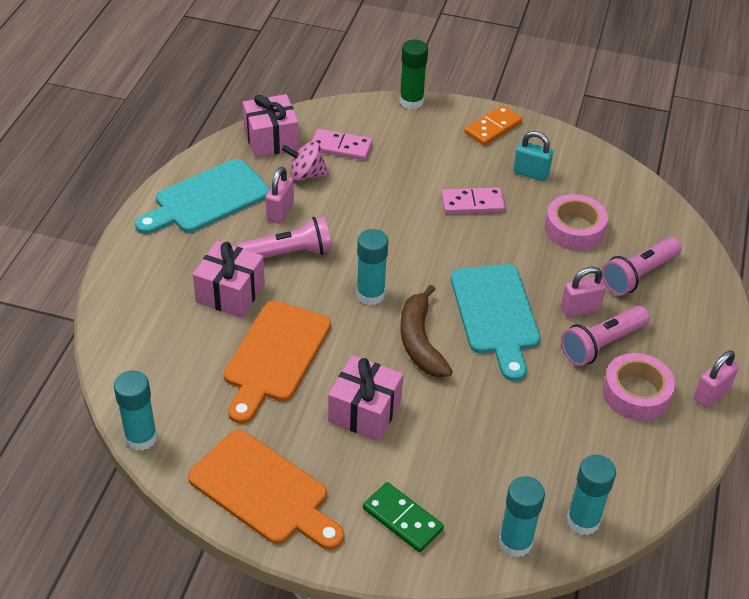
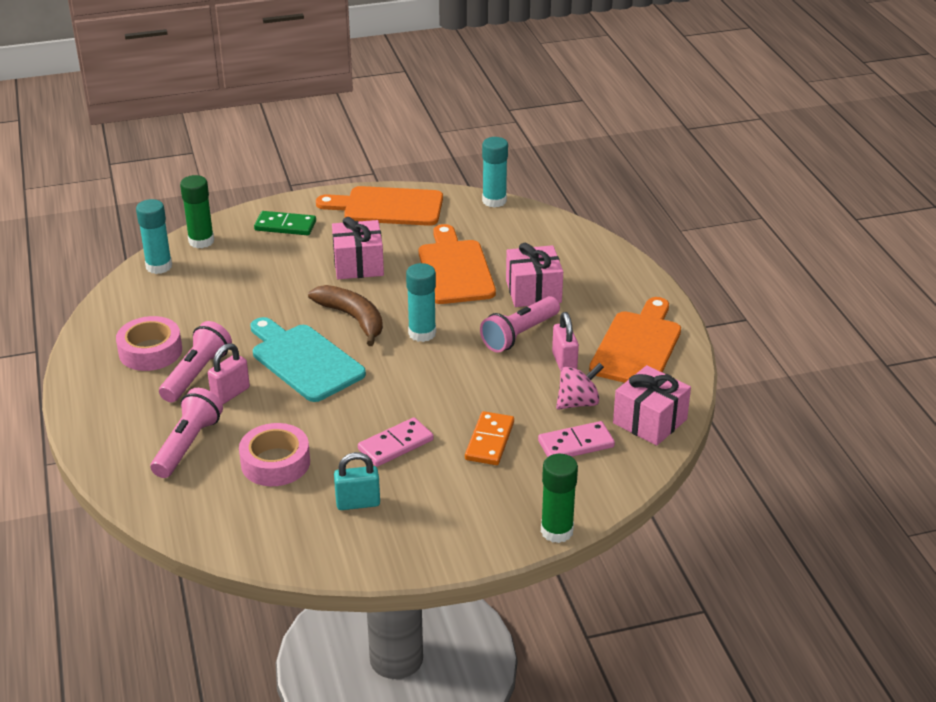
camera: 150 degrees right, 10 degrees down
(207, 199) = (637, 346): turquoise cutting board -> orange cutting board
(492, 128) = (439, 540): orange domino -> orange domino (490, 441)
(515, 542) = (201, 241): turquoise glue stick -> green glue stick
(711, 394) = (83, 374): pink padlock -> none

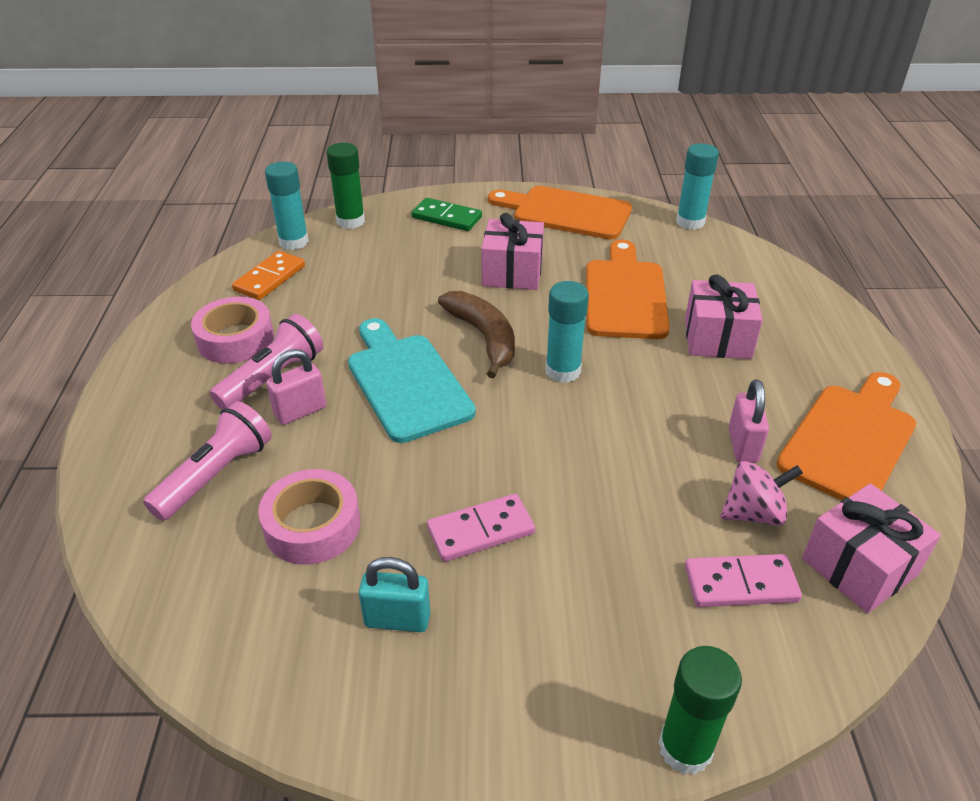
camera: 15 degrees right, 5 degrees up
(490, 441) = (614, 552): orange domino -> orange domino (270, 278)
(519, 335) = (688, 395): pink flashlight -> none

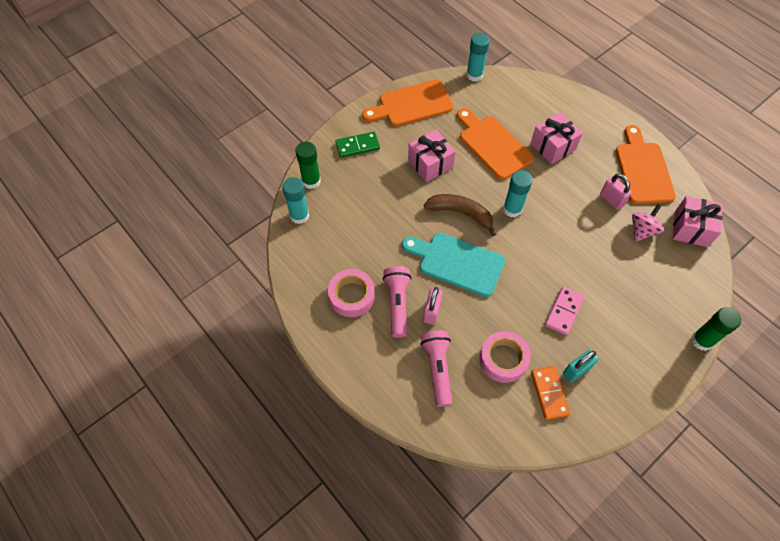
camera: 40 degrees left, 20 degrees up
(270, 278) = (319, 248): orange domino -> orange domino (549, 393)
(740, 584) = (664, 265): pink domino -> none

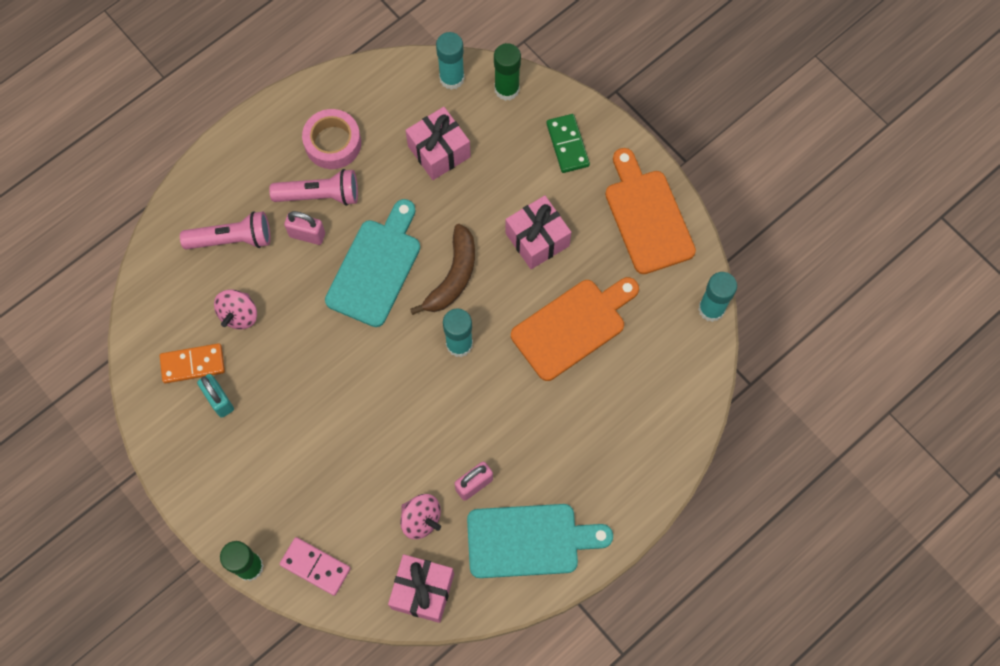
camera: 90 degrees right, 10 degrees up
(503, 359) = (239, 315): pink tape -> pink spinning top
(553, 146) = (571, 412): pink gift -> pink gift (439, 151)
(564, 311) = (299, 395): pink domino -> pink domino (315, 567)
(643, 169) = (529, 540): orange cutting board -> turquoise cutting board

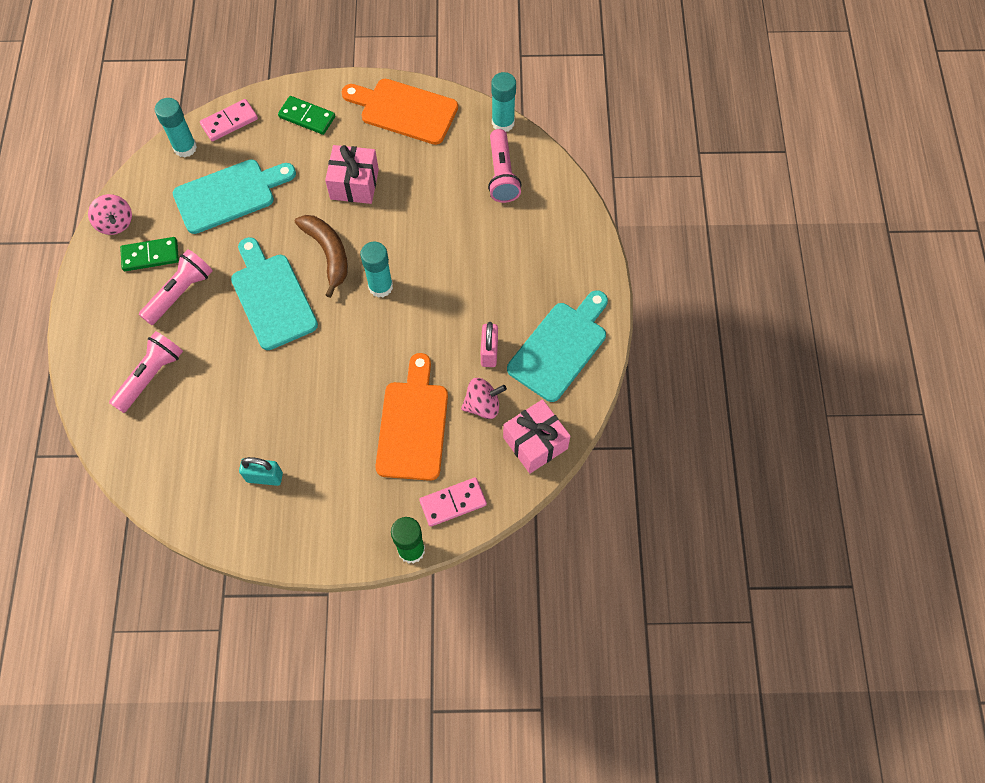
camera: 50 degrees left, 5 degrees down
(193, 364) = (219, 475): orange domino -> none
(239, 315) = (213, 414): pink spinning top -> pink spinning top (115, 223)
(307, 235) = (201, 323): pink padlock -> none
(333, 143) = (150, 255): pink tape -> green domino
(439, 151) = (229, 195): pink gift -> turquoise cutting board
(507, 89) = (229, 122): green glue stick -> pink domino
(572, 326) = (436, 209): orange cutting board -> orange cutting board (413, 425)
(657, 352) = (502, 174): none -> pink flashlight

